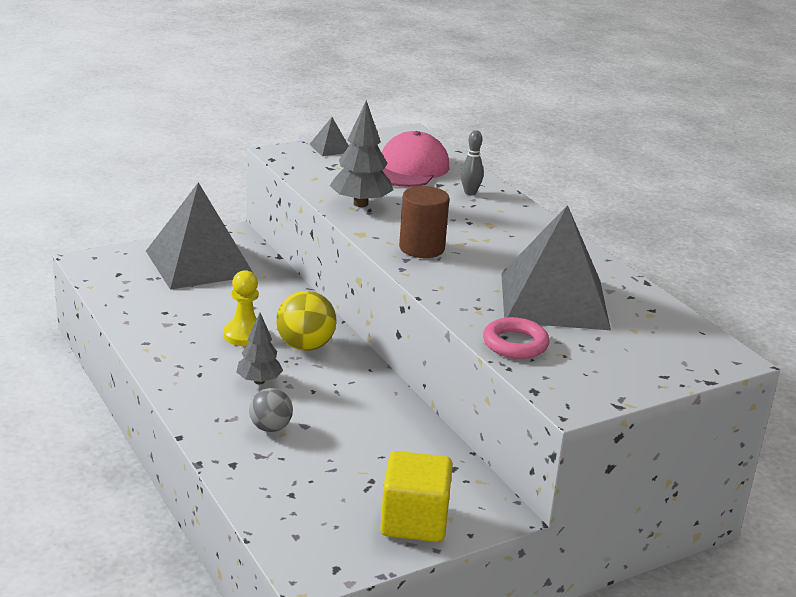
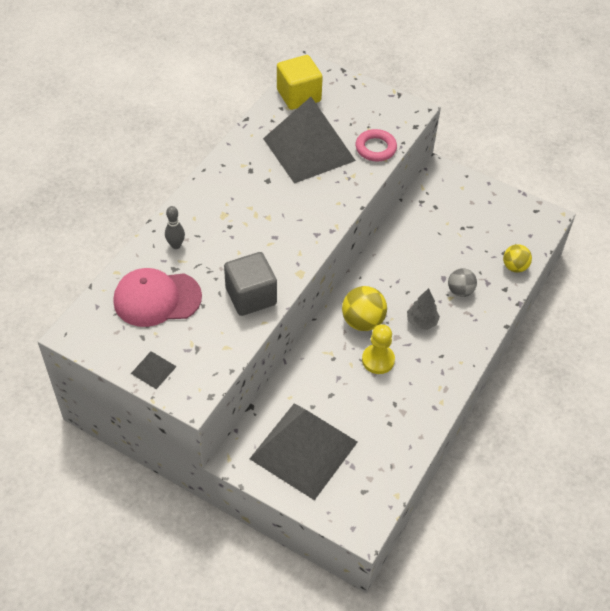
camera: 120 degrees left, 25 degrees up
(257, 490) = (514, 267): none -> yellow ball
(360, 204) = (251, 296): grey tree -> grey cube
(414, 521) = (477, 198): yellow cube -> yellow cube (298, 95)
(422, 248) = (294, 233): brown cylinder -> none

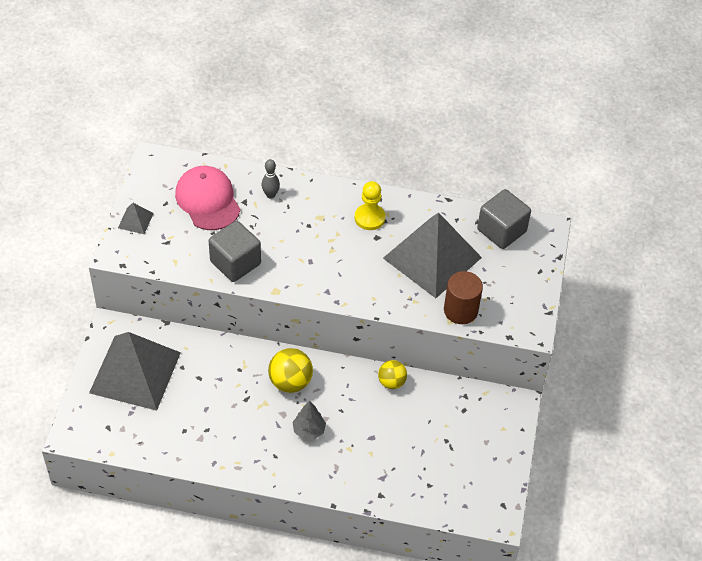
camera: 70 degrees right, 0 degrees up
(298, 95) = (501, 230): yellow cube -> grey cube
(375, 148) = (460, 310): pink ring -> brown cylinder
(378, 360) = (250, 405): yellow pawn -> yellow pawn (369, 218)
(460, 291) = (361, 455): grey ball -> none
(514, 267) = (414, 499): yellow ball -> yellow ball (391, 382)

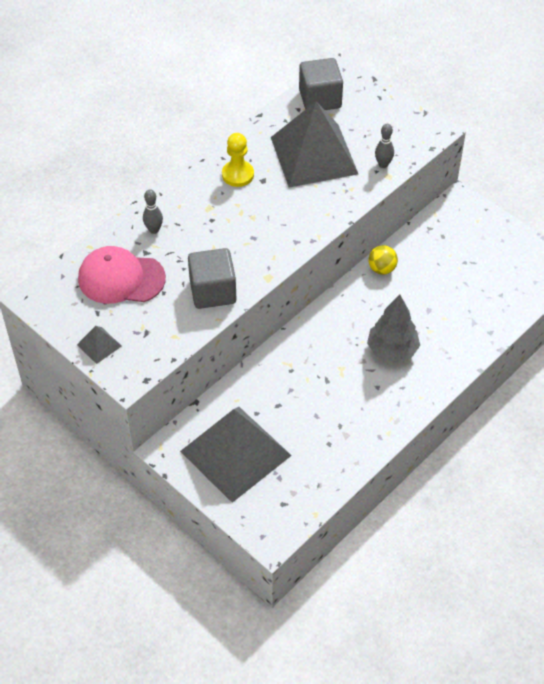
camera: 55 degrees left, 0 degrees up
(290, 382) = (331, 339): yellow ball -> none
(309, 430) = (392, 350): grey tree -> grey tree, size x1.53
(460, 310) = (383, 164): brown cylinder -> grey bowling pin

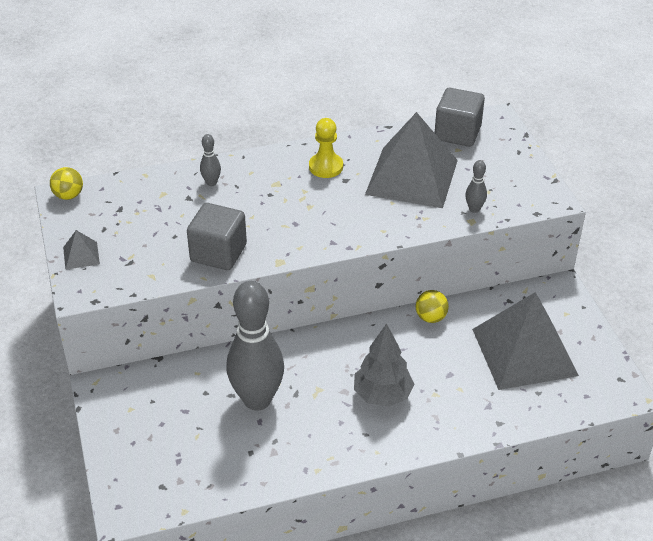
camera: 30 degrees right, 10 degrees down
(39, 295) = (68, 196): none -> yellow ball
(121, 278) = (148, 210): pink cap -> none
(235, 453) = (156, 419): grey pyramid -> grey pyramid (524, 352)
(301, 399) = (257, 400): none -> grey bowling pin

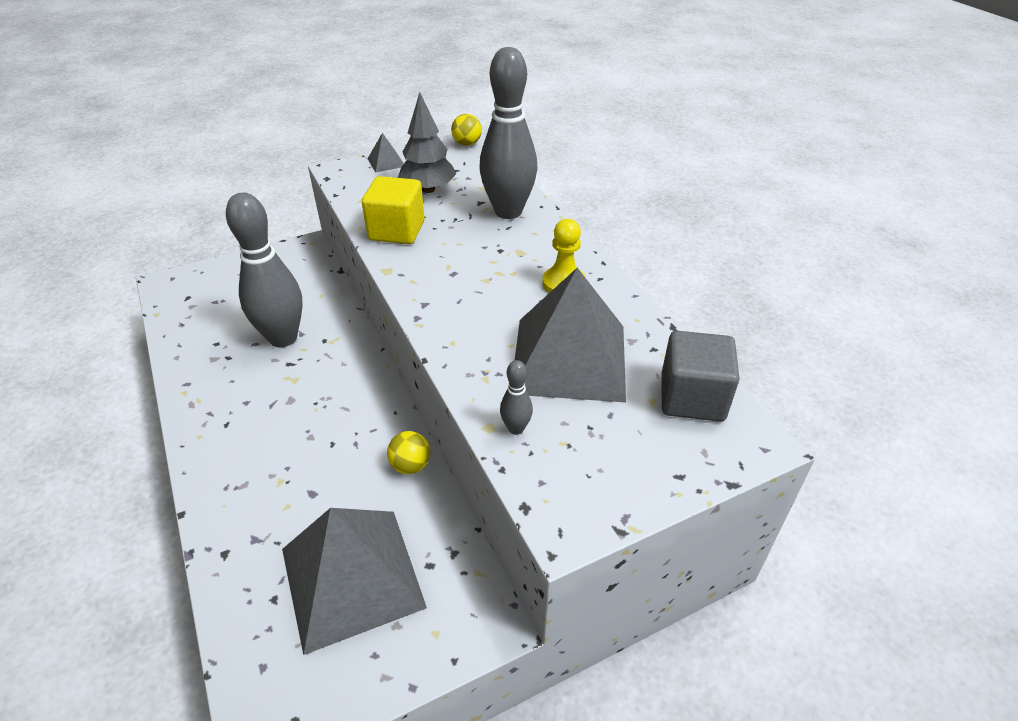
camera: 80 degrees right, 0 degrees up
(211, 183) = (508, 211): grey bowling pin -> grey bowling pin, size x2.46
(218, 253) = (397, 231): grey cube -> yellow cube
(382, 395) = (281, 432): grey tree -> grey tree (428, 189)

